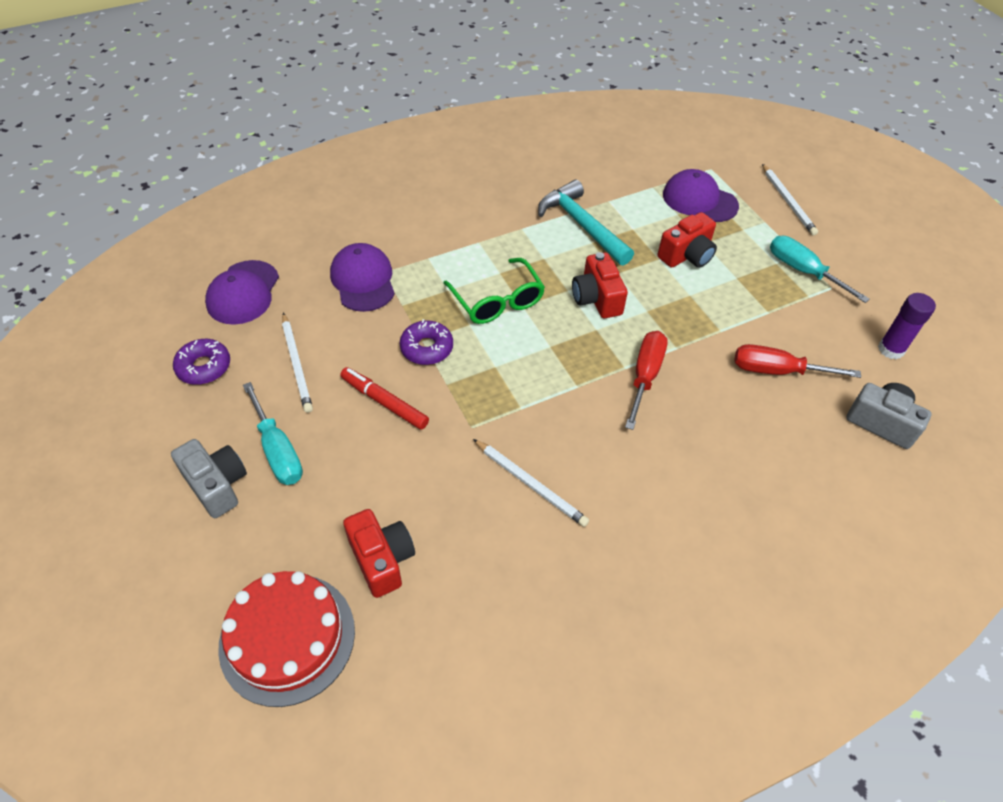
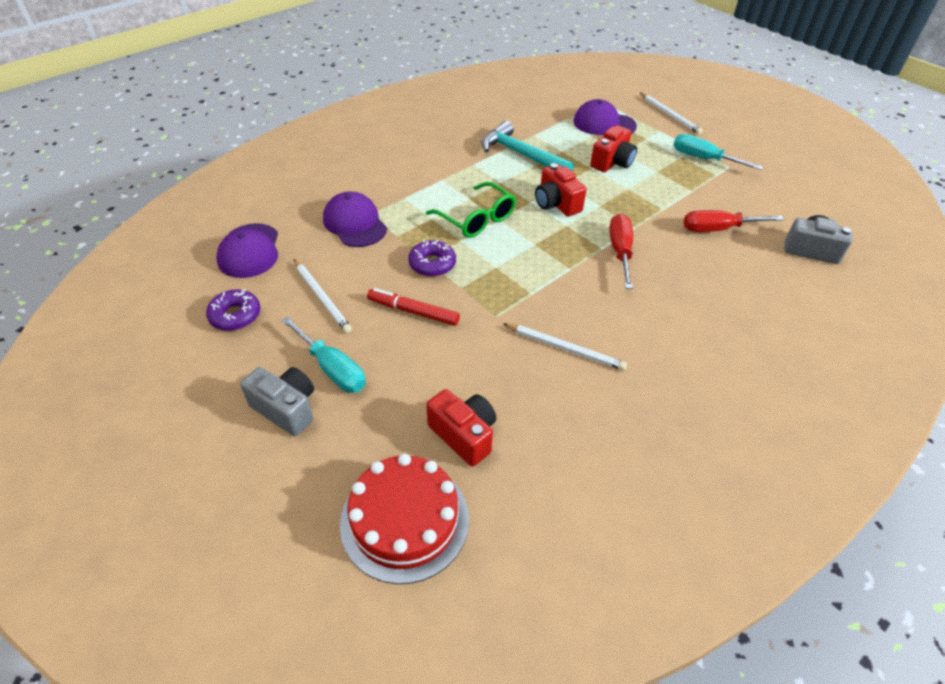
camera: 15 degrees left, 5 degrees down
(891, 349) = (792, 200): purple glue stick -> none

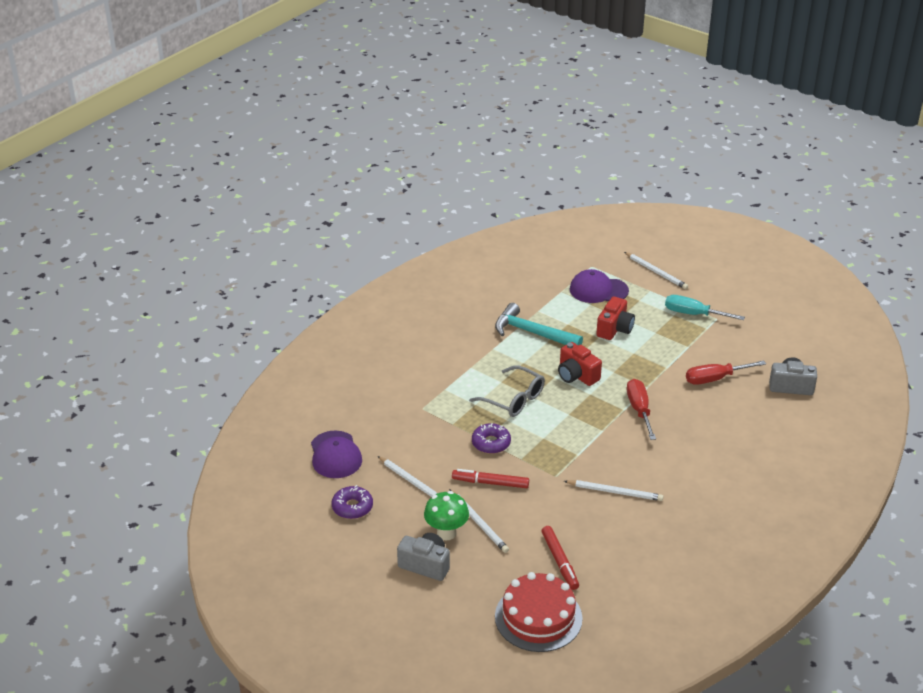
camera: 10 degrees left, 10 degrees down
(332, 368) = (446, 533): turquoise screwdriver -> green mushroom
(355, 223) = (412, 418): purple cap -> none
(378, 361) = (478, 522): none -> white pencil
(464, 435) = (559, 561): red camera -> red marker
(477, 219) = (514, 399): green glasses -> grey glasses

